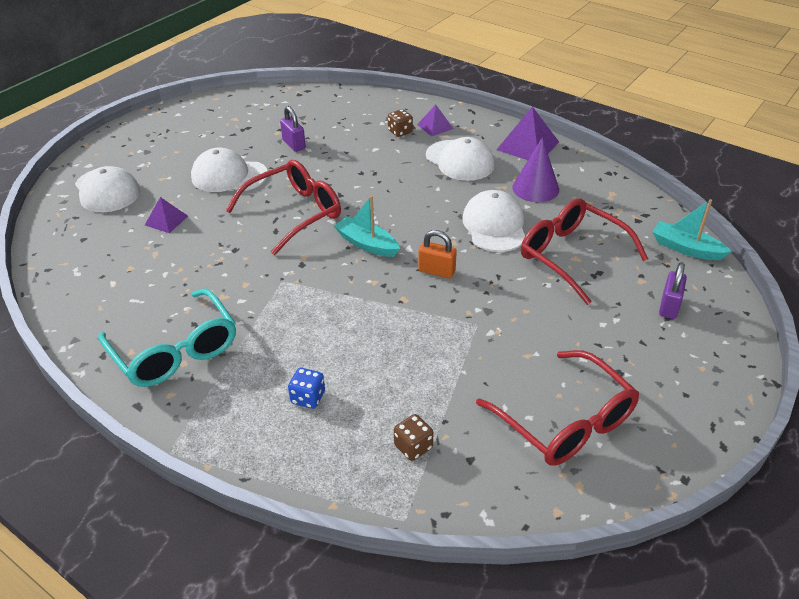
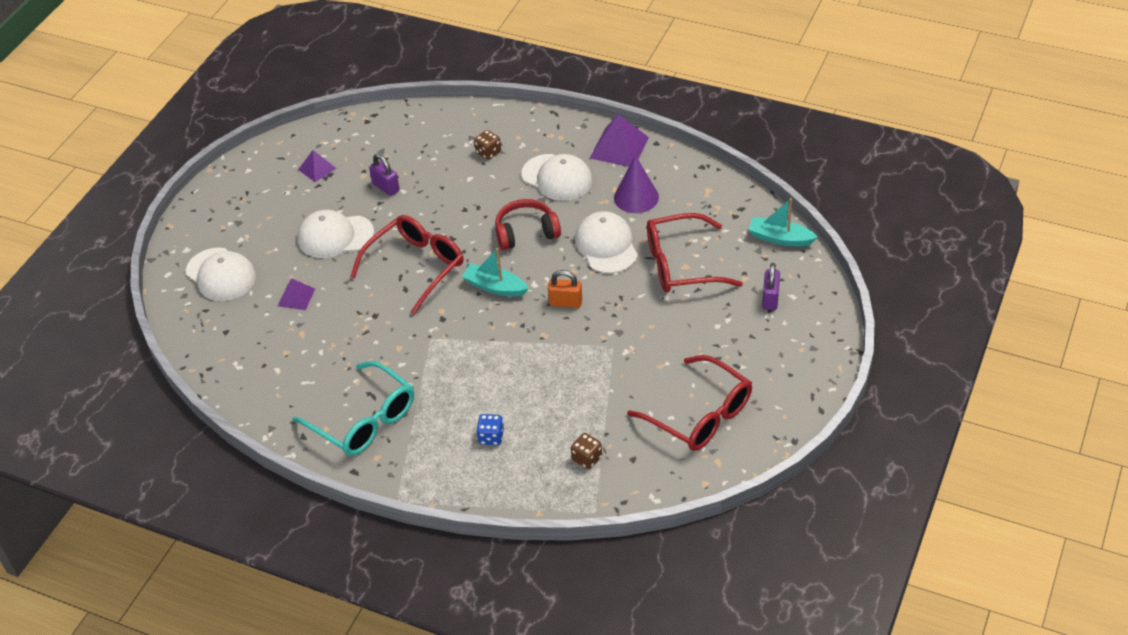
camera: 10 degrees left, 5 degrees up
(415, 201) = (526, 233): none -> red headphones
(435, 126) = (522, 139): purple pyramid -> purple pyramid (317, 169)
(571, 256) = (681, 264): red glasses -> red glasses turned 45 degrees counterclockwise

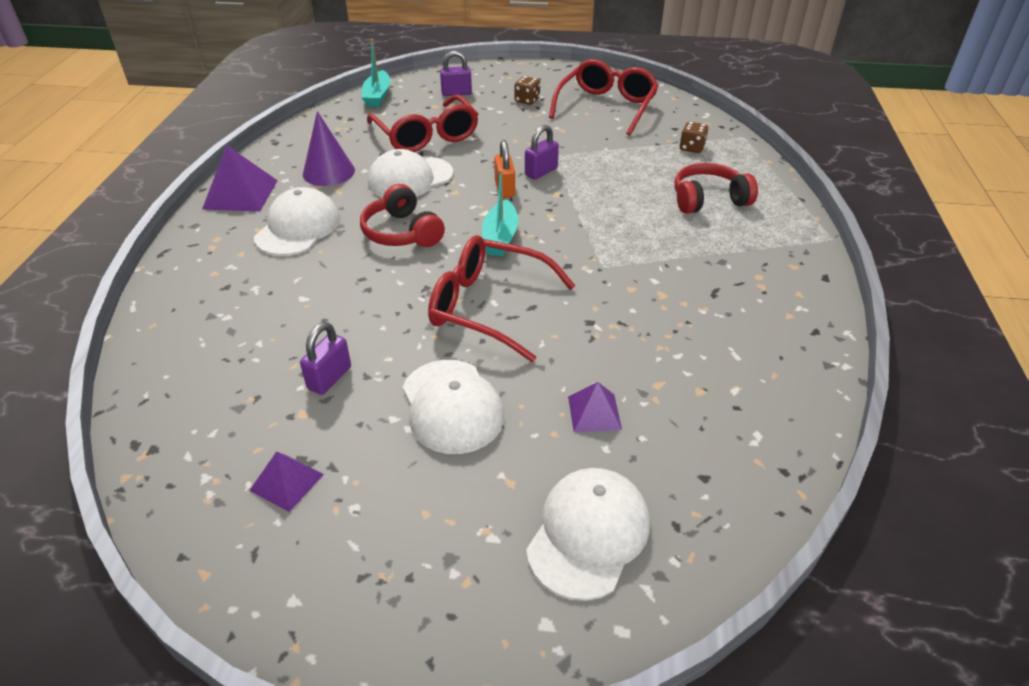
camera: 110 degrees left, 5 degrees down
(364, 420) = (754, 288): turquoise glasses -> none
(488, 152) = (246, 292): brown dice -> brown dice (527, 100)
(491, 437) = (708, 200): blue dice -> red headphones
(584, 332) = (541, 172): none -> purple padlock

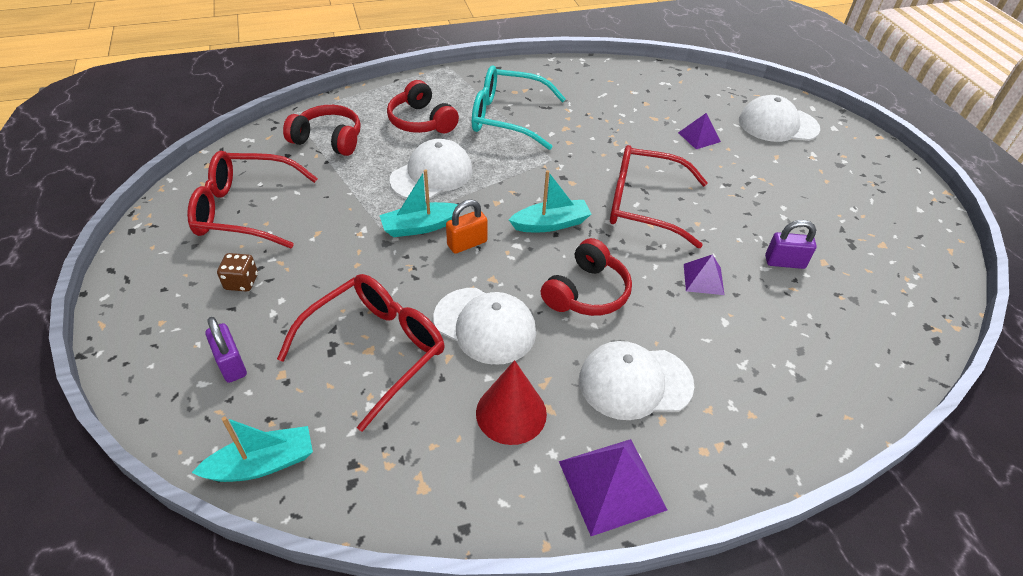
camera: 115 degrees left, 5 degrees up
(287, 482) = (872, 244): purple pyramid -> purple pyramid (703, 279)
(328, 172) = (511, 413): purple cone -> red cone
(452, 406) = (749, 194): white cap -> white cap (432, 175)
(488, 307) = (644, 205): red glasses -> red glasses turned 105 degrees clockwise
(541, 172) = (420, 226): purple padlock -> turquoise boat
(691, 148) = (328, 140): brown dice -> red headphones
(699, 256) = (507, 117): none -> turquoise glasses

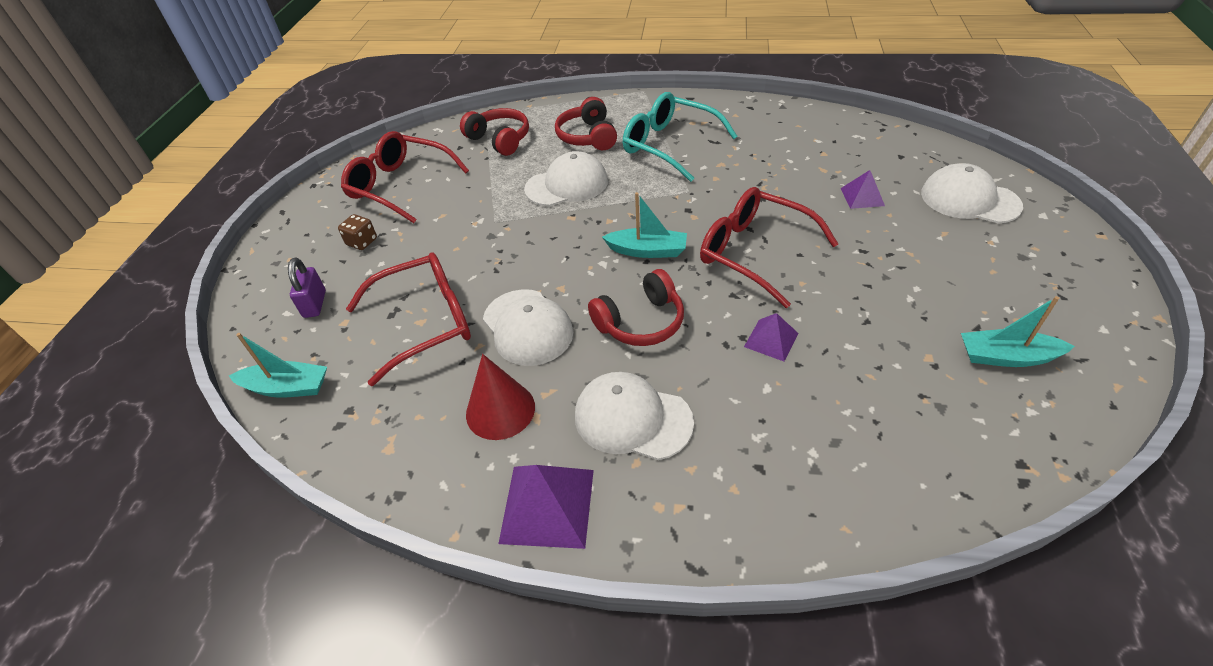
camera: 30 degrees right, 0 degrees up
(420, 226) = (528, 228): turquoise boat -> turquoise boat (1006, 357)
(467, 243) = (558, 251): orange padlock -> none
(784, 262) = (878, 346): purple padlock -> none

